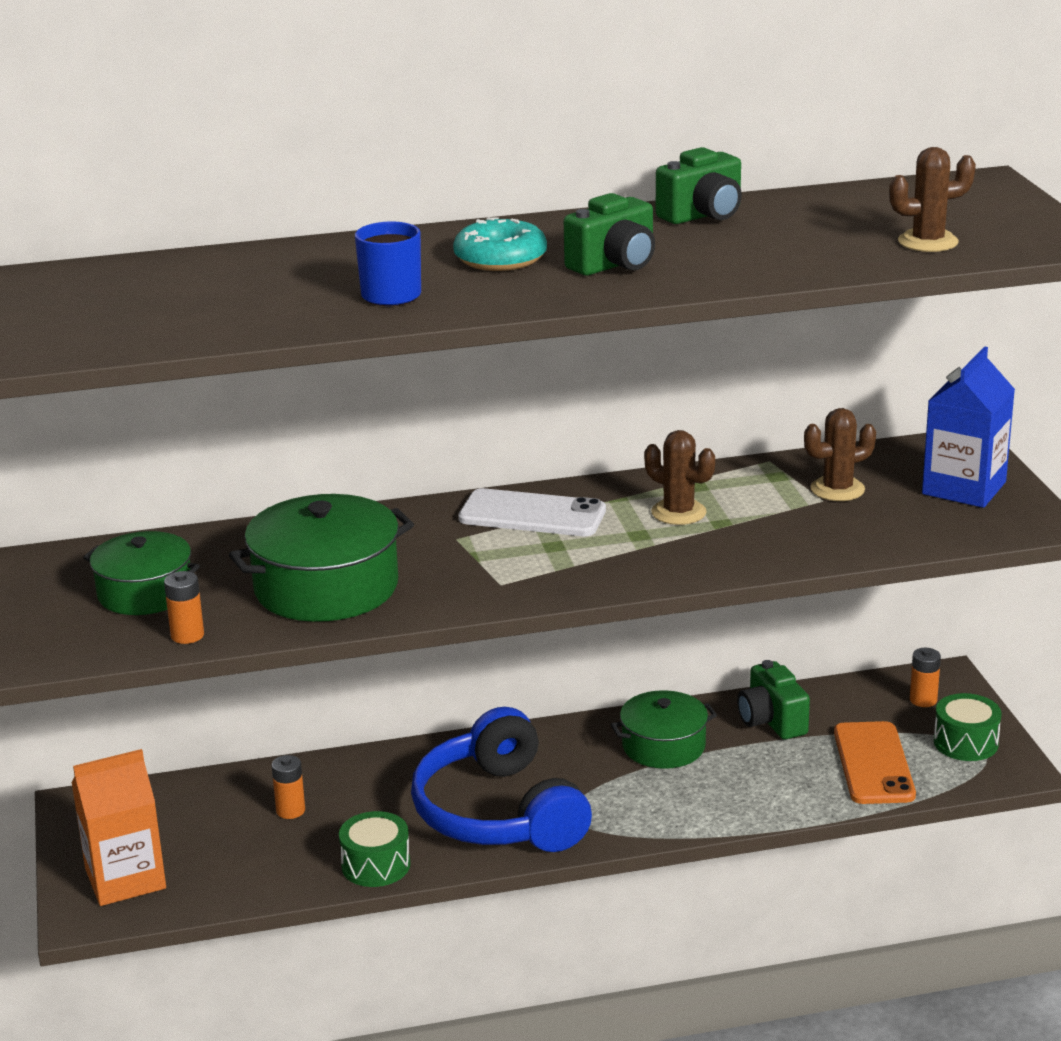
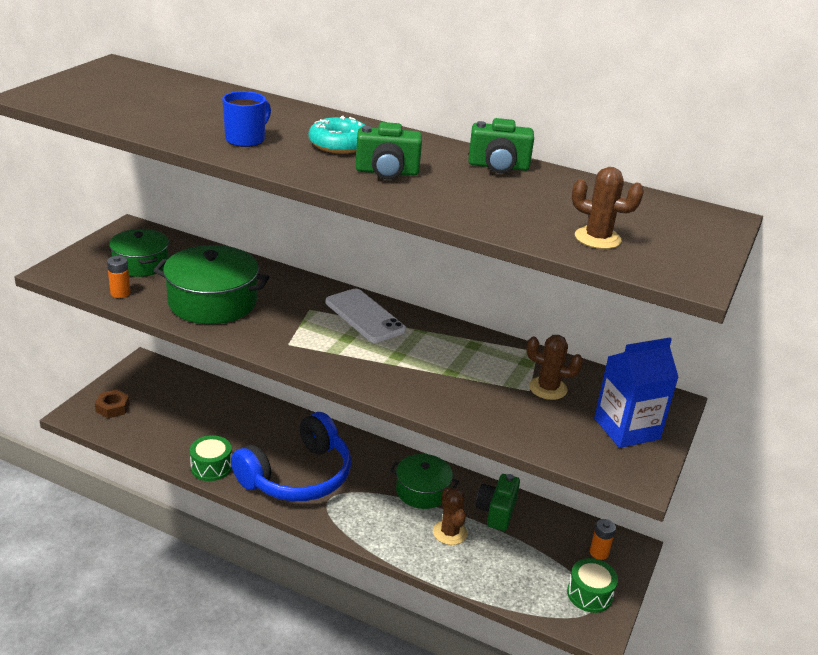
camera: 35 degrees right, 5 degrees up
(125, 878) = (113, 408): orange carton -> brown nut
(290, 810) = (216, 417): orange battery -> none
(498, 813) = (298, 476): blue headphones -> blue headphones turned 150 degrees counterclockwise
(678, 512) = (438, 354): brown cactus -> brown cactus (449, 532)
(873, 764) = (519, 572): orange phone -> none

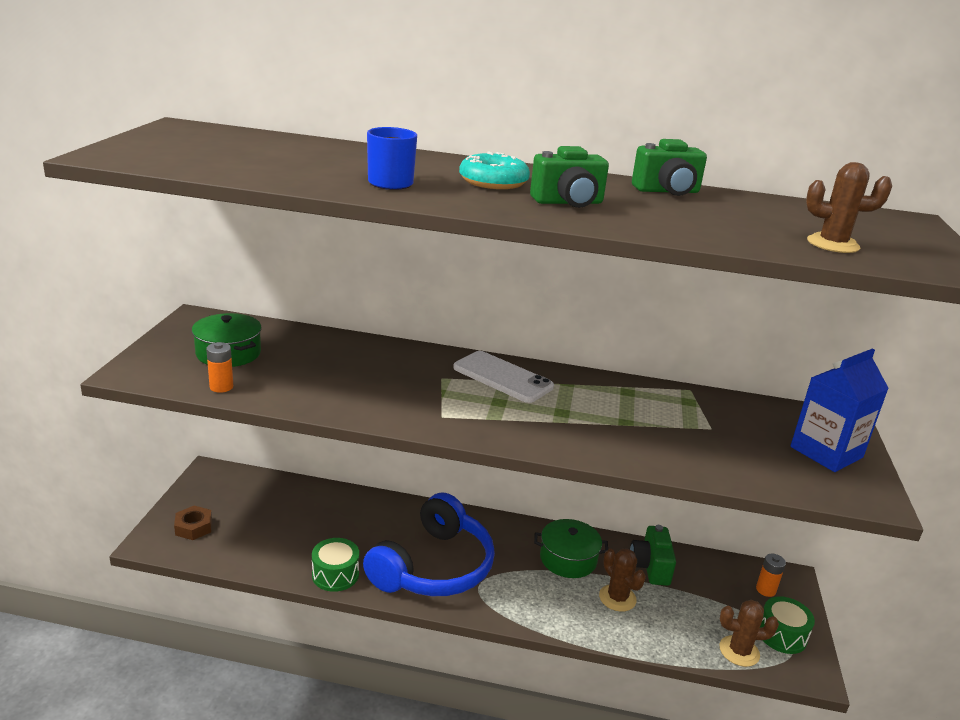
camera: 15 degrees left, 5 degrees down
(212, 302) = (333, 383): green pot -> none
(548, 388) = (727, 424): brown cactus -> brown cactus (739, 651)

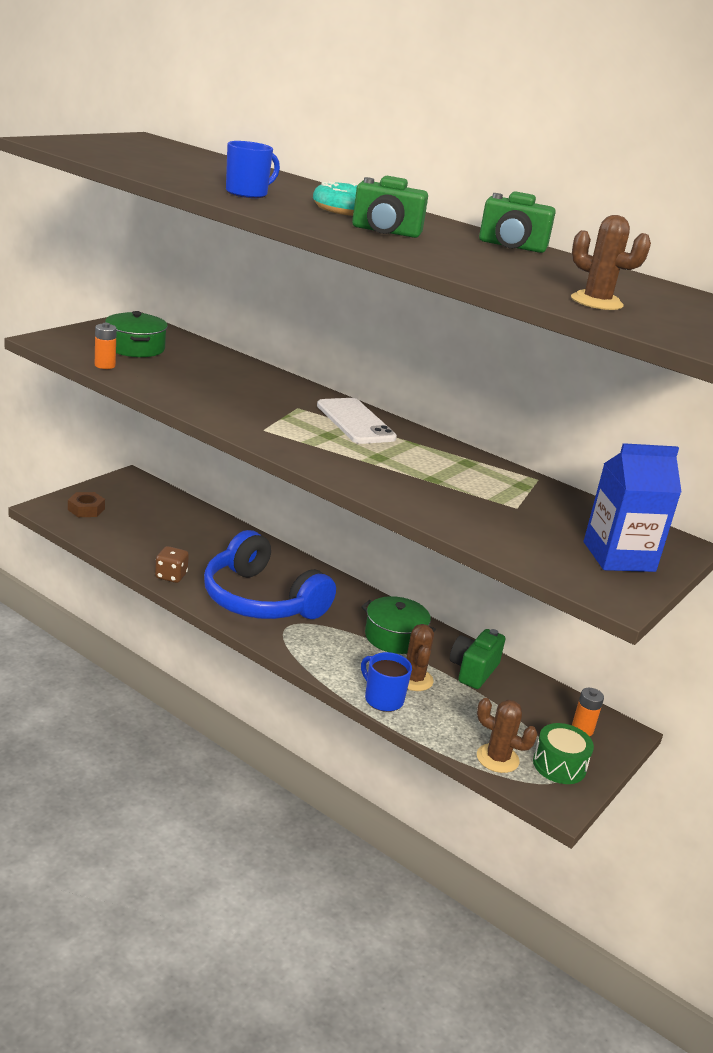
camera: 25 degrees right, 0 degrees up
(335, 574) = (171, 576): green drum -> brown dice
(434, 567) = (261, 600): blue headphones -> blue headphones turned 75 degrees clockwise
(613, 632) = (383, 699): none -> blue mug

